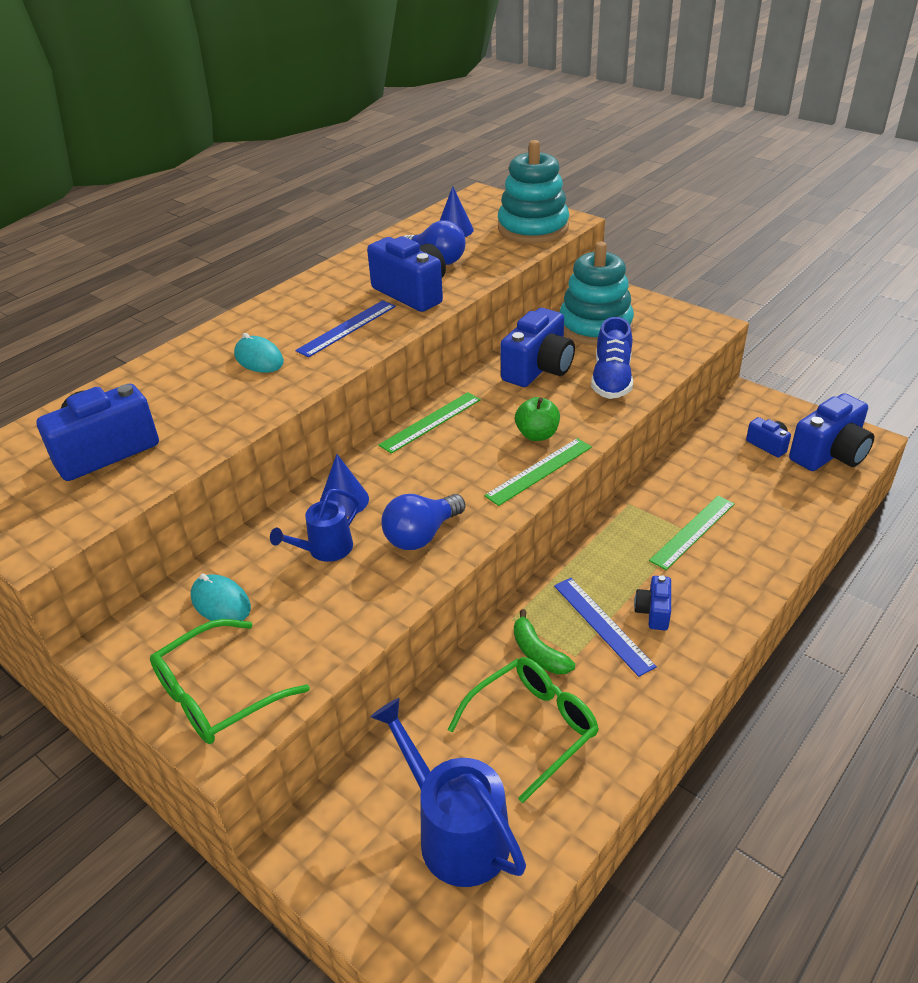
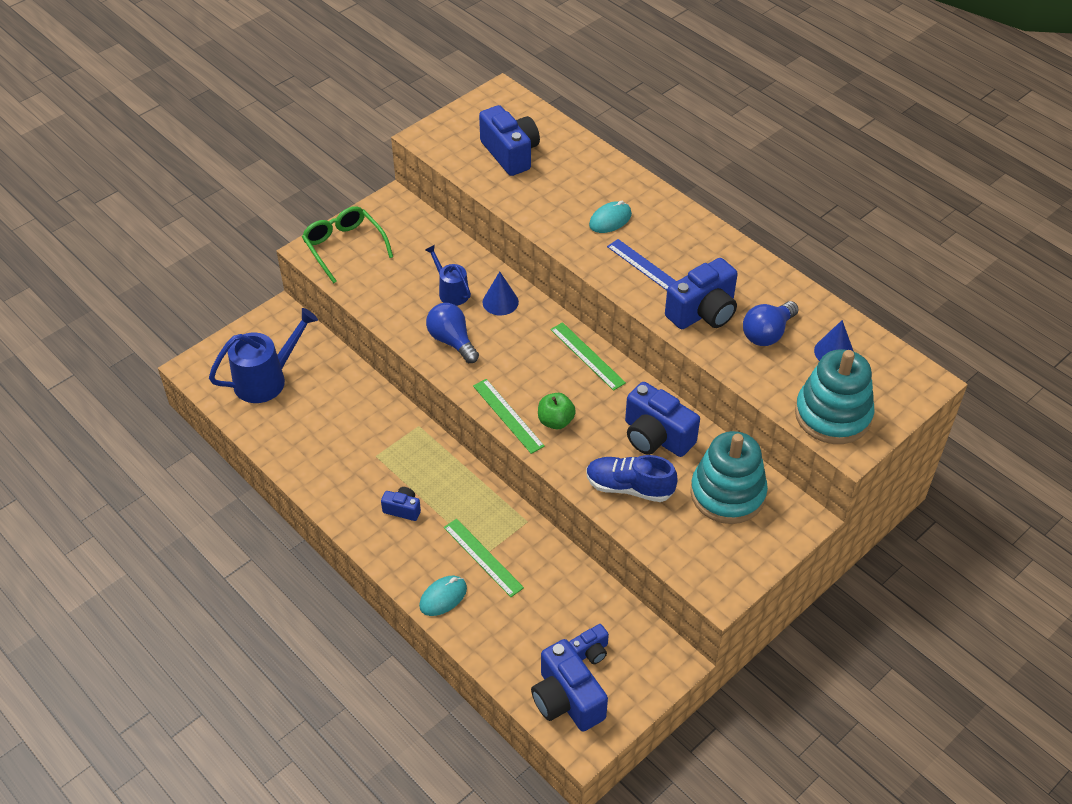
camera: 95 degrees right, 10 degrees up
(221, 603) = (416, 244): turquoise mouse -> turquoise mouse (443, 597)
(533, 727) = (324, 424): green glasses -> none
(538, 653) = (384, 435): green banana -> none
(602, 625) = (399, 476): blue ruler -> none

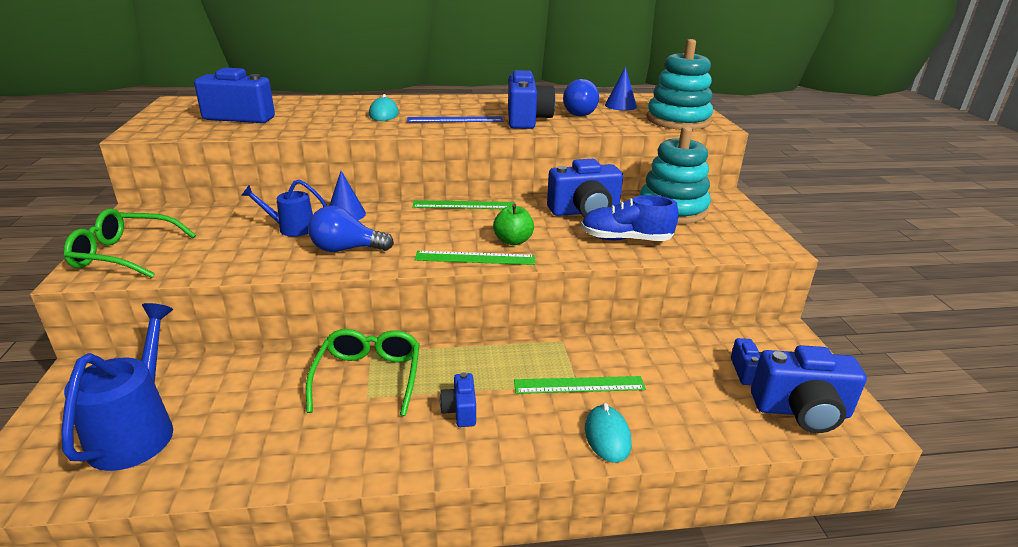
camera: 55 degrees left, 20 degrees down
(393, 443) = (368, 377): none -> green glasses
(402, 509) = (460, 411): blue camera -> blue camera turned 60 degrees counterclockwise
(629, 487) = (625, 239): blue shoe -> blue shoe turned 45 degrees clockwise

